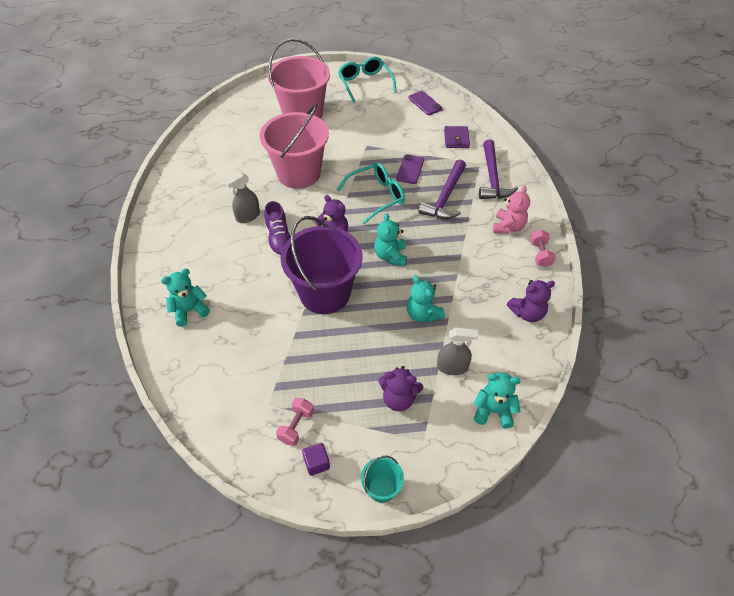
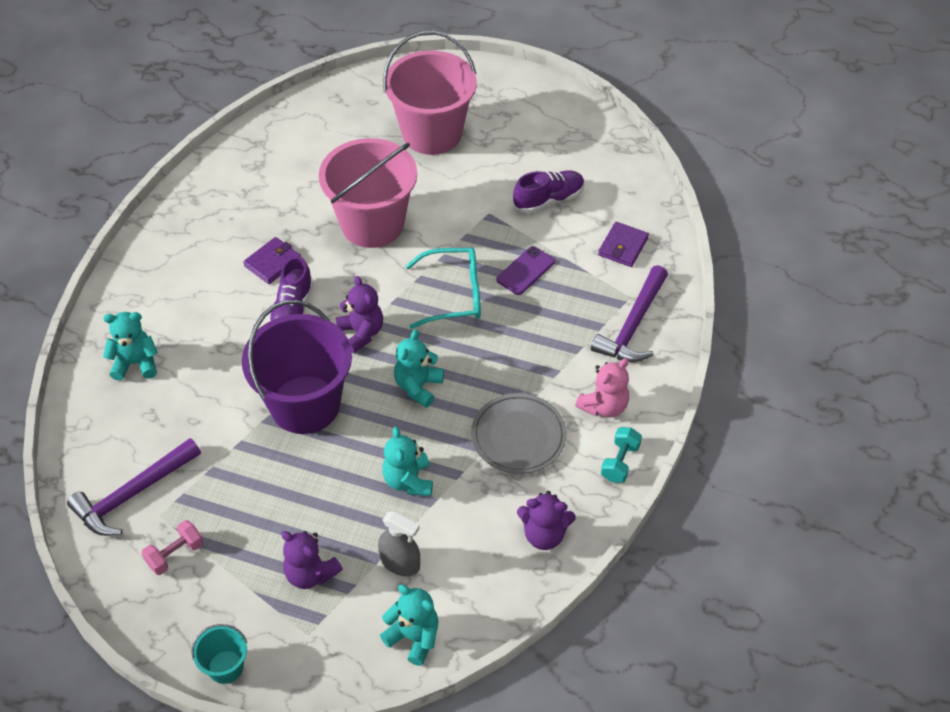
camera: 25 degrees right, 0 degrees up
(248, 216) = (272, 262): grey spray bottle -> purple wallet
(316, 463) = (173, 606): purple cube -> none
(365, 83) = (549, 112): turquoise glasses -> none
(396, 128) = (548, 199): none -> purple shoe
(425, 103) = (615, 174): purple phone -> none
(445, 197) = (546, 330): purple hammer -> purple hammer (133, 494)
(471, 262) = (518, 436): none -> grey plate
(540, 254) = (620, 462): pink dumbbell -> turquoise dumbbell

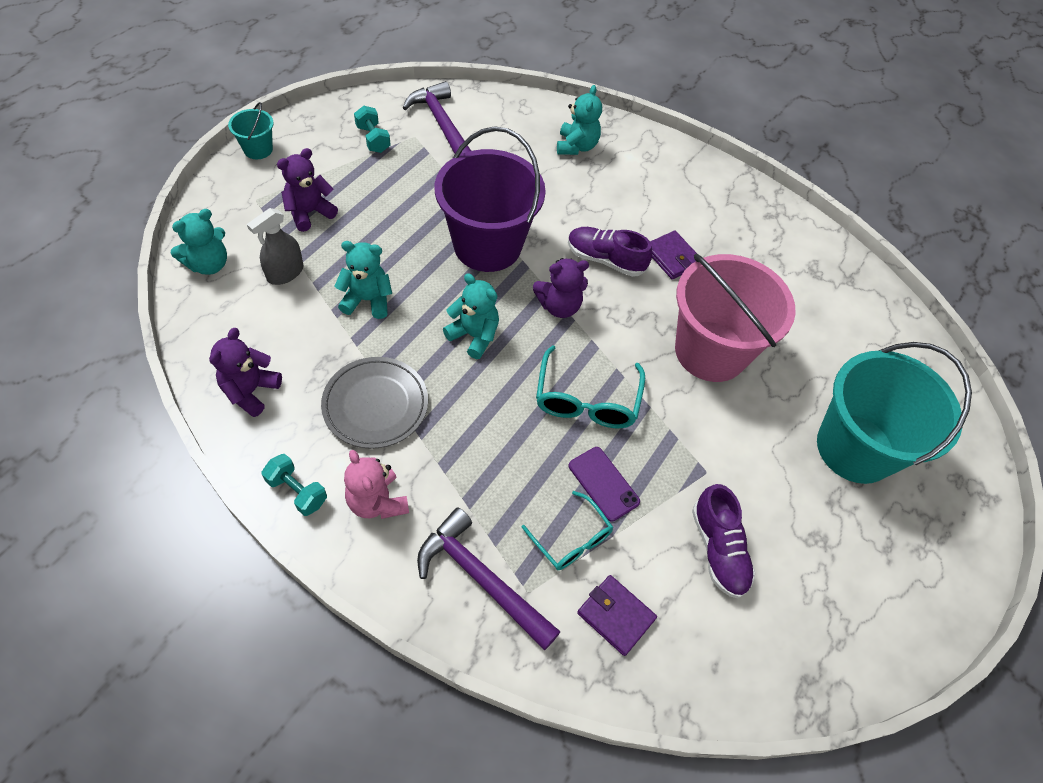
camera: 100 degrees right, 5 degrees up
(175, 554) = (373, 139): pink dumbbell -> turquoise dumbbell
(432, 133) = (855, 448): pink bucket -> turquoise bucket
(579, 281) = (571, 539): none -> turquoise glasses

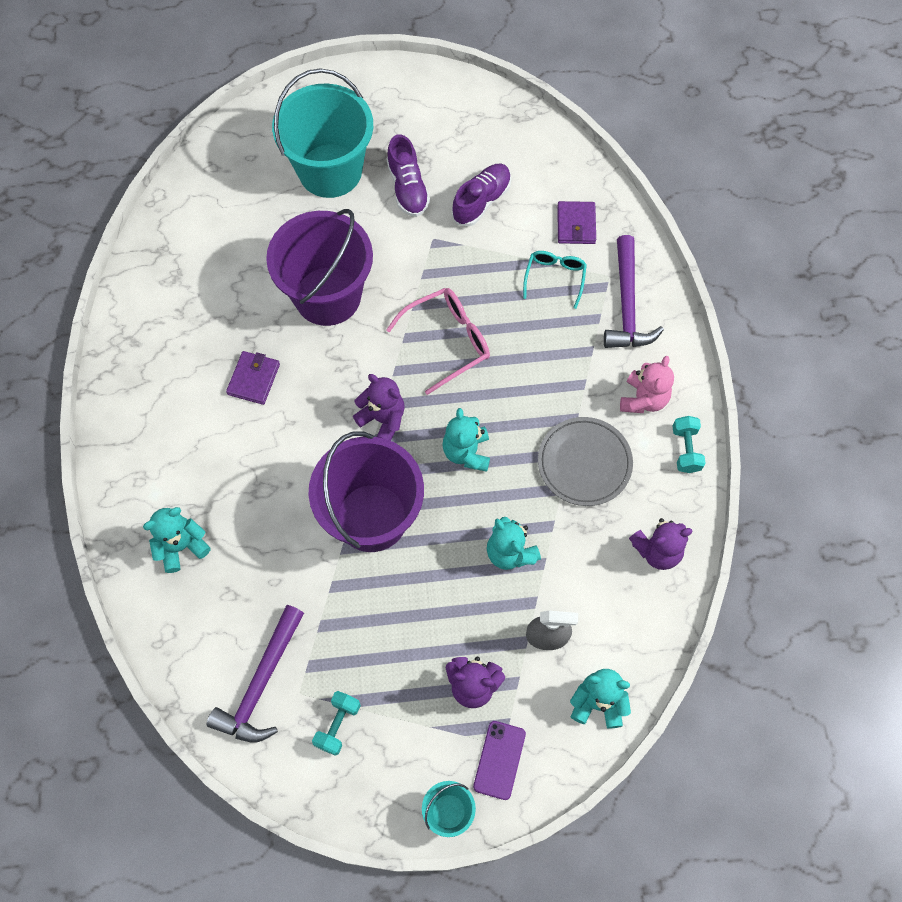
camera: 125 degrees left, 10 degrees up
(586, 400) = (448, 341): turquoise glasses -> pink glasses
(603, 484) = (500, 287): purple phone -> purple phone (499, 760)
(605, 259) = (303, 423): purple shoe -> purple shoe (408, 188)
(710, 351) = (327, 296): pink bucket -> purple bucket

